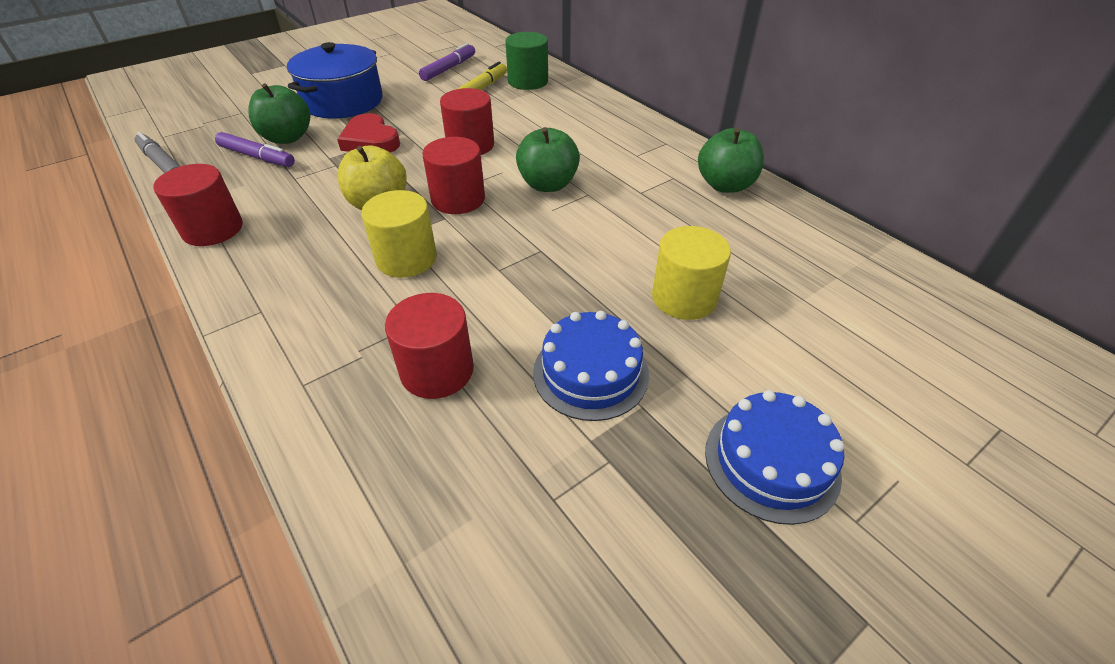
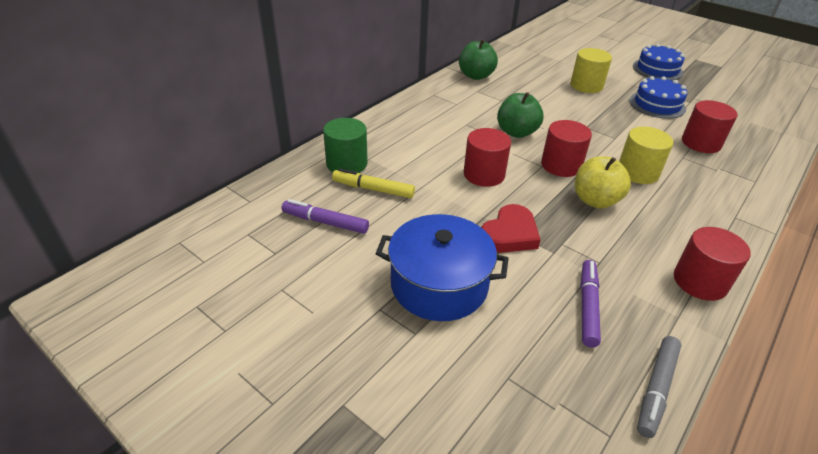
camera: 105 degrees left, 5 degrees down
(287, 138) = (540, 299): green apple -> none

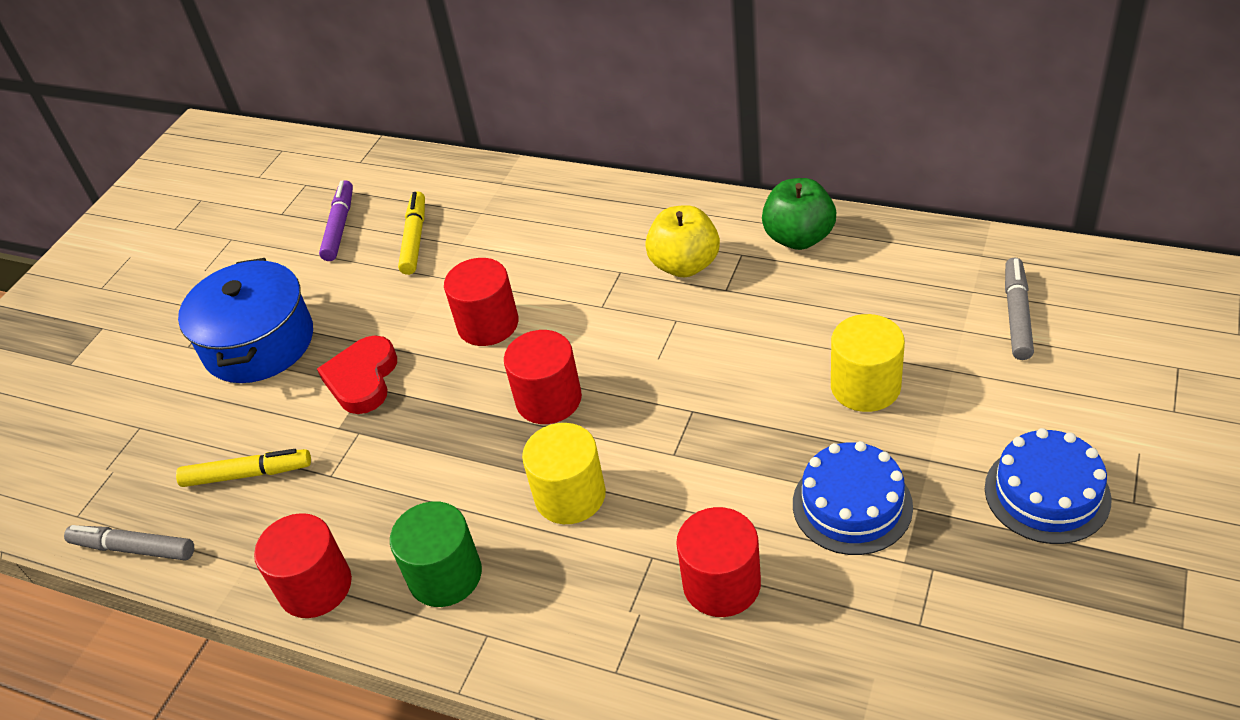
camera: 80 degrees right, 5 degrees up
(347, 164) = (460, 199): green cylinder -> green cylinder (445, 575)
(509, 234) = (362, 379): red heart -> red heart turned 75 degrees clockwise
(516, 132) = (624, 330): green apple -> none
(557, 49) = (1016, 315): none -> grey marker
(587, 306) = (247, 474): purple marker -> yellow marker
(595, 200) = (468, 452): yellow apple -> yellow apple (685, 265)

